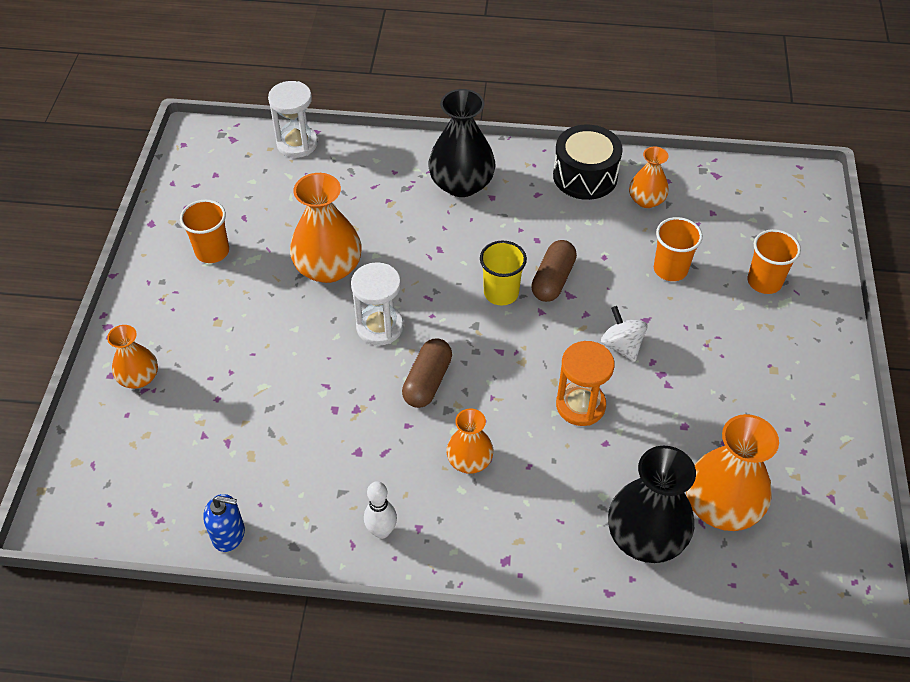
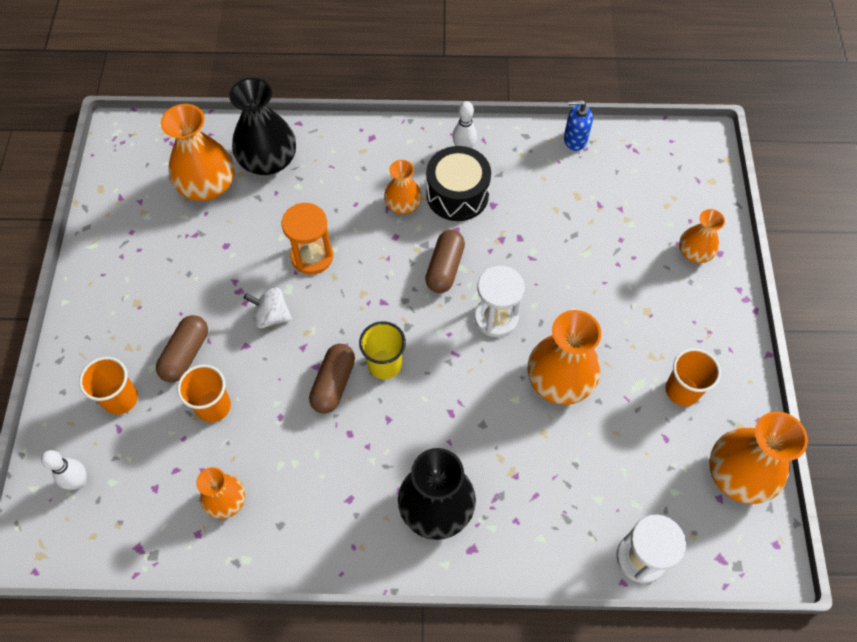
camera: 175 degrees right, 10 degrees up
(190, 188) = (739, 474): none -> orange vase
(585, 176) = (293, 533): black drum -> black drum (457, 194)
(621, 345) = (271, 316): white spinning top -> white spinning top turned 135 degrees clockwise
(707, 315) = (186, 354): none -> brown capsule
(783, 221) = (79, 481): none -> white bowling pin

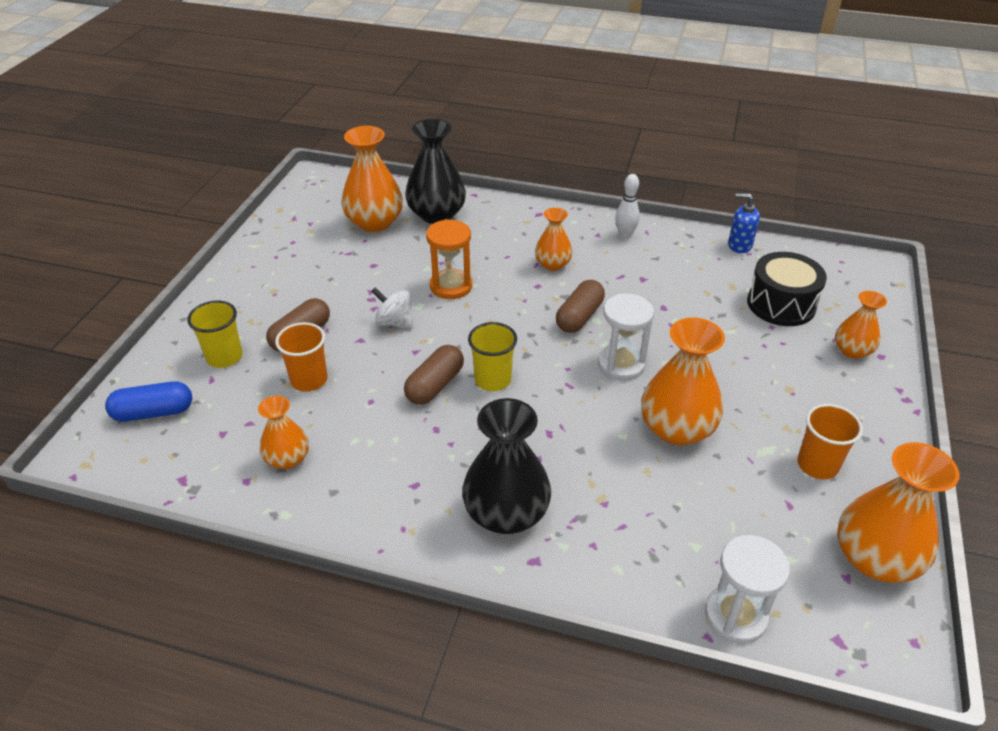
camera: 15 degrees right, 20 degrees down
(79, 481) = (153, 413): white bowling pin -> blue capsule
(120, 399) = (224, 357): orange cup -> yellow cup
(457, 194) = (609, 265): black drum -> black drum (781, 304)

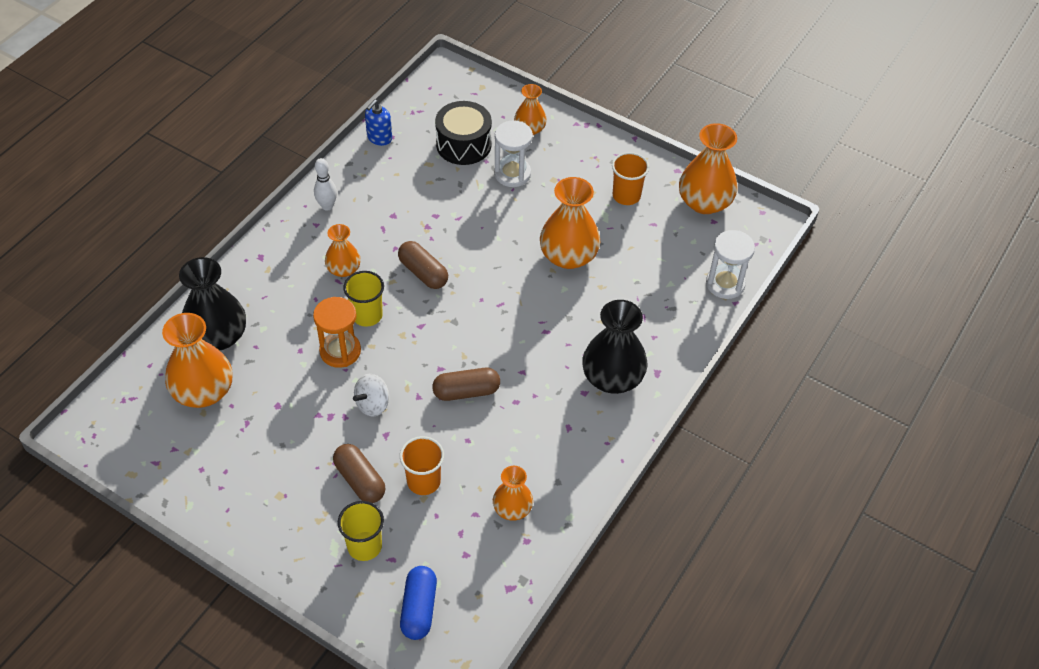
camera: 75 degrees left, 10 degrees up
(435, 385) = (466, 391): brown capsule -> brown capsule turned 60 degrees counterclockwise
(492, 380) = (475, 351): yellow cup -> yellow cup (367, 315)
(621, 364) = (490, 265): white hourglass -> white hourglass (512, 174)

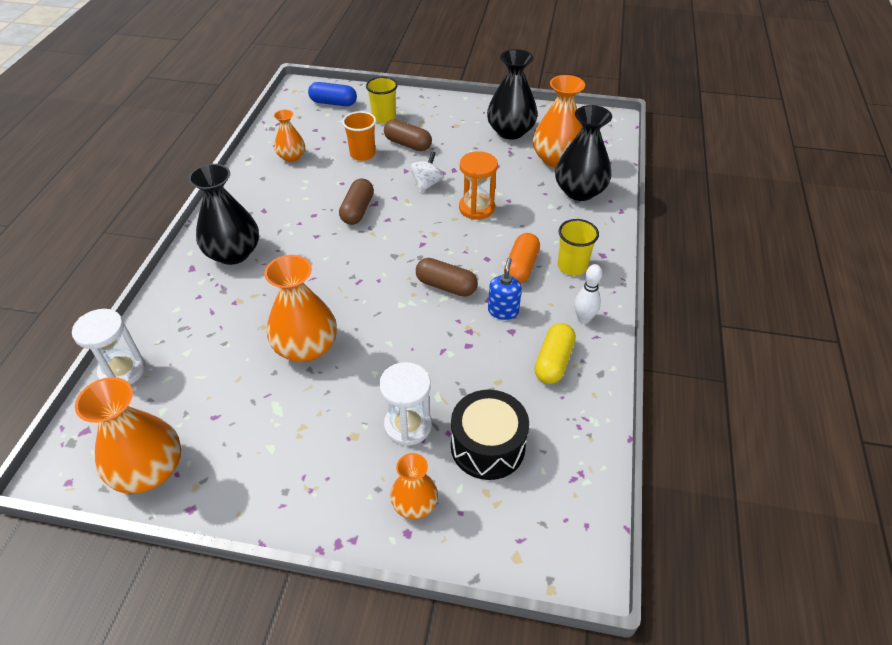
camera: 160 degrees right, 5 degrees down
(220, 458) = (510, 131): none -> black vase
(343, 269) = (521, 267): orange vase -> orange capsule
(367, 315) = (473, 238): yellow cup -> yellow cup (572, 266)
(377, 182) = (553, 361): none -> yellow capsule
(379, 138) = (592, 418): blue soap dispenser -> blue soap dispenser (503, 311)
(419, 608) = (333, 103): blue capsule -> blue capsule turned 60 degrees counterclockwise
(466, 391) = (357, 210): brown capsule -> brown capsule turned 45 degrees counterclockwise
(626, 196) = (255, 444): orange cup -> none

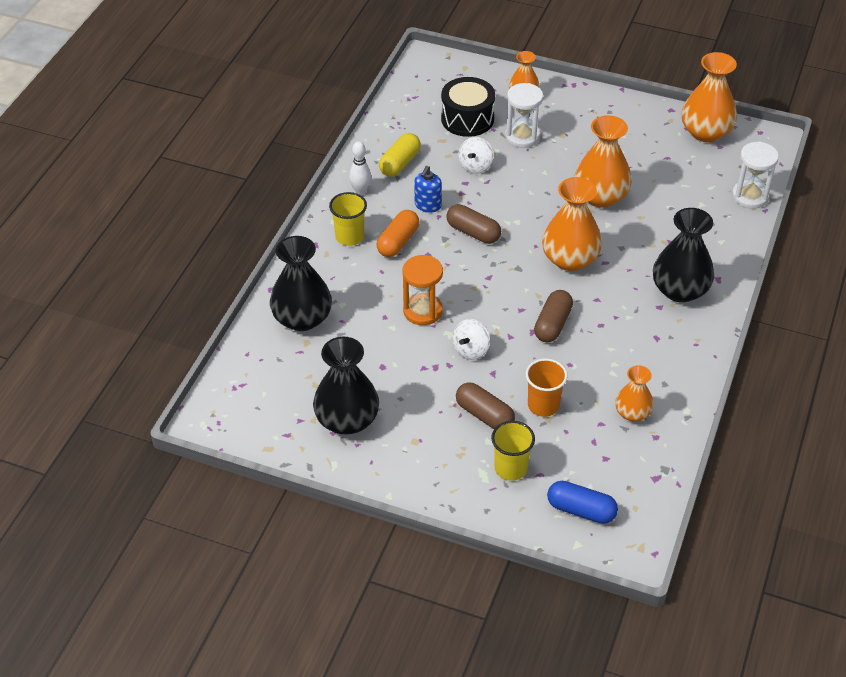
camera: 170 degrees left, 0 degrees up
(461, 370) = (475, 166): none -> white spinning top
(556, 159) = (308, 367): orange vase -> orange vase (570, 259)

